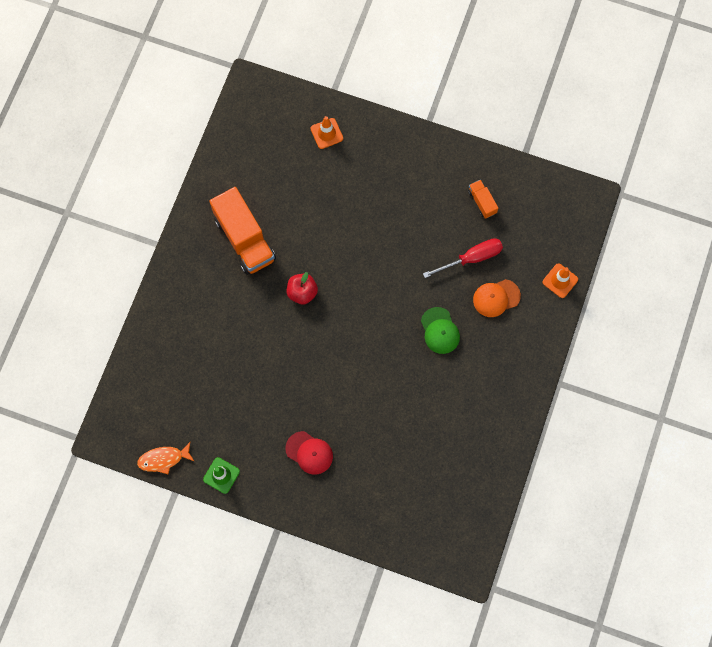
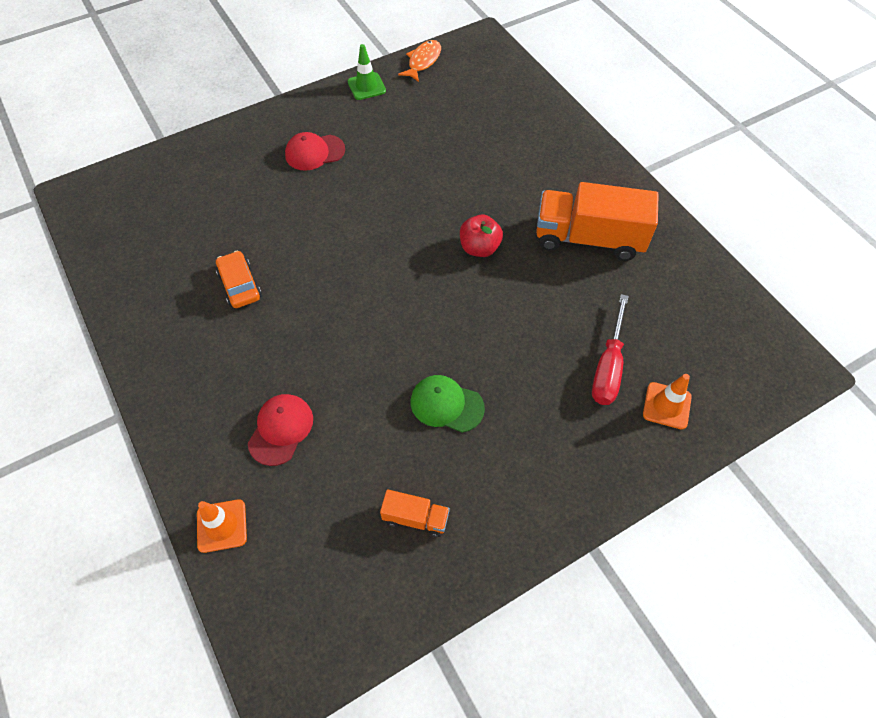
camera: 130 degrees right, 15 degrees down
(439, 399) = (240, 285): none -> orange car
(440, 331) = (307, 341): green cap -> green cap (446, 405)
(471, 258) = (355, 442): red screwdriver -> red screwdriver (608, 366)
(496, 298) = (281, 429): orange cap -> red cap

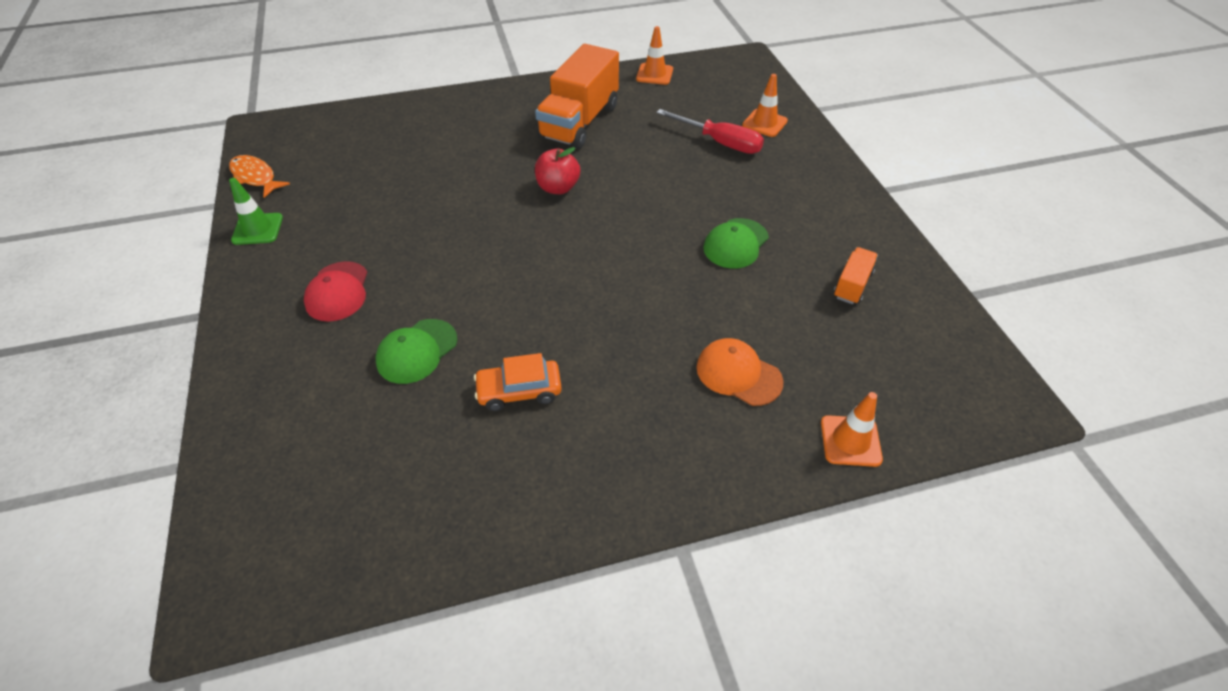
camera: 75 degrees left, 10 degrees down
(267, 215) = (417, 351): none -> green cap
(281, 429) = (738, 374): red cap -> orange cap
(712, 282) = (654, 74): none -> orange traffic cone

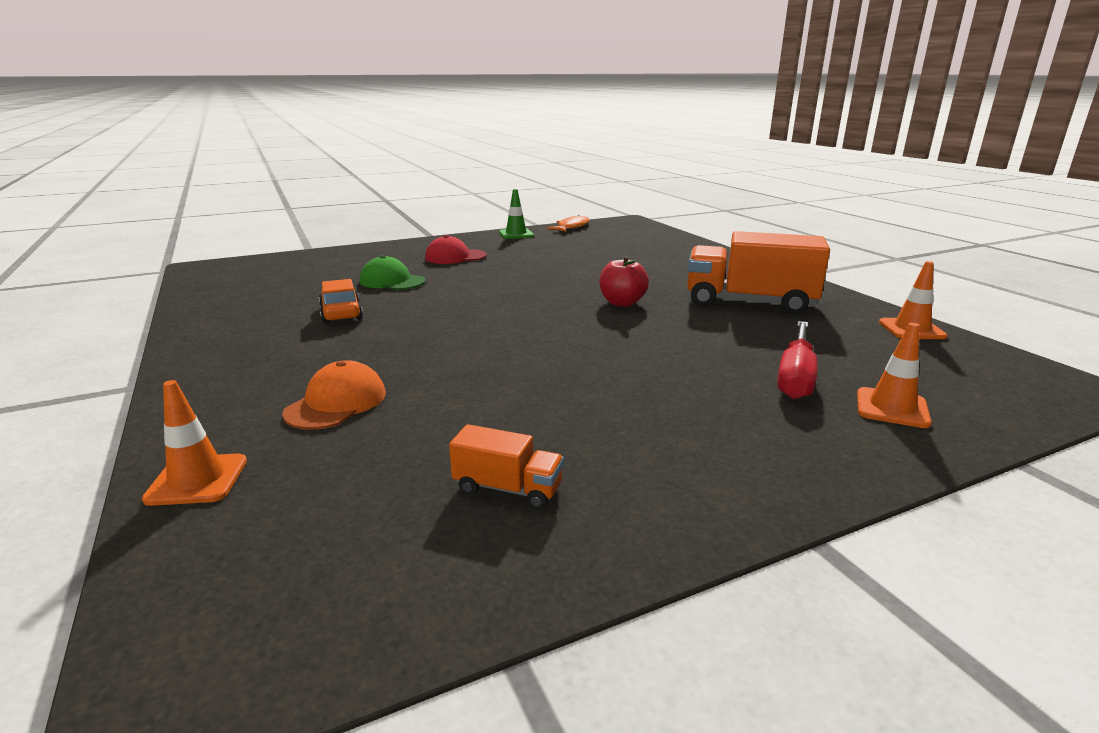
camera: 80 degrees right, 25 degrees down
(735, 244) = (571, 394): green cap -> none

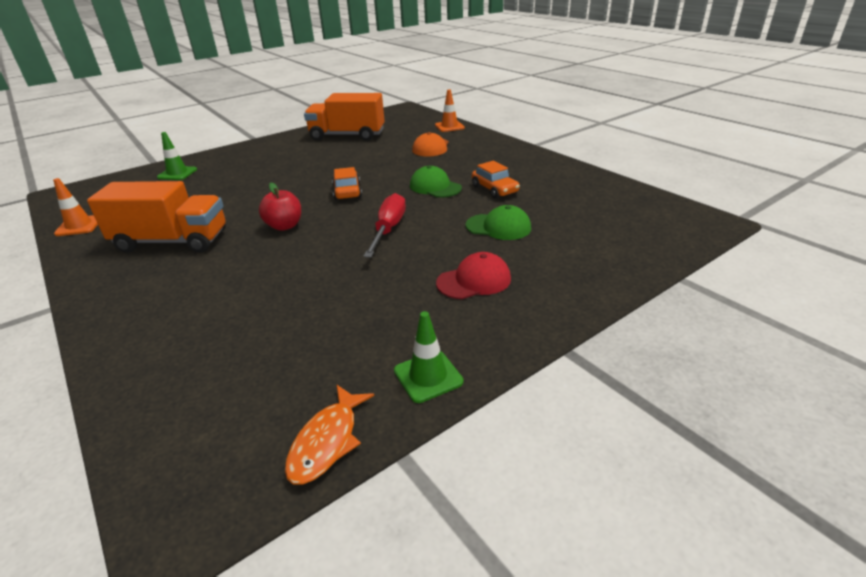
camera: 170 degrees right, 10 degrees up
(413, 324) = (435, 187): none -> green cap
(508, 488) = (347, 136): orange truck -> orange truck, size x2.13
(540, 332) = (347, 192): none -> orange car
(795, 376) = (206, 183): red screwdriver -> red screwdriver (388, 229)
(892, 408) = (177, 173): orange traffic cone -> green traffic cone

